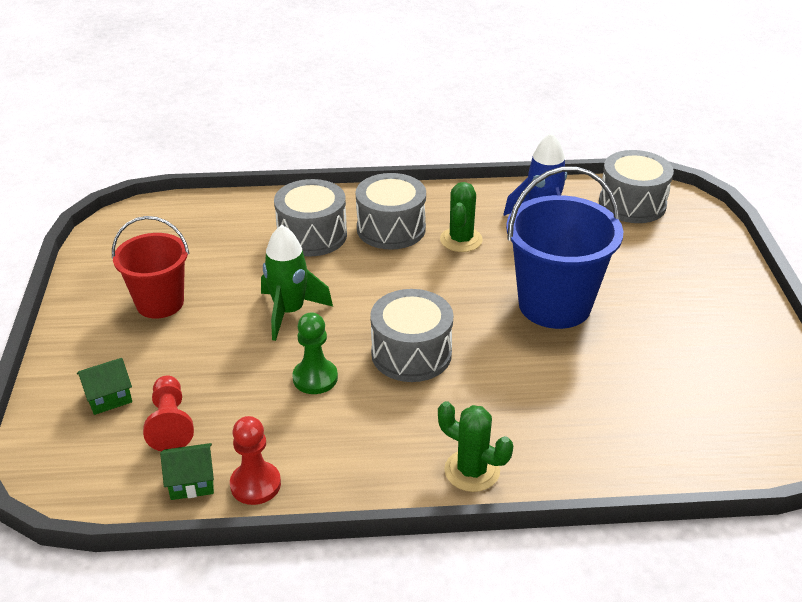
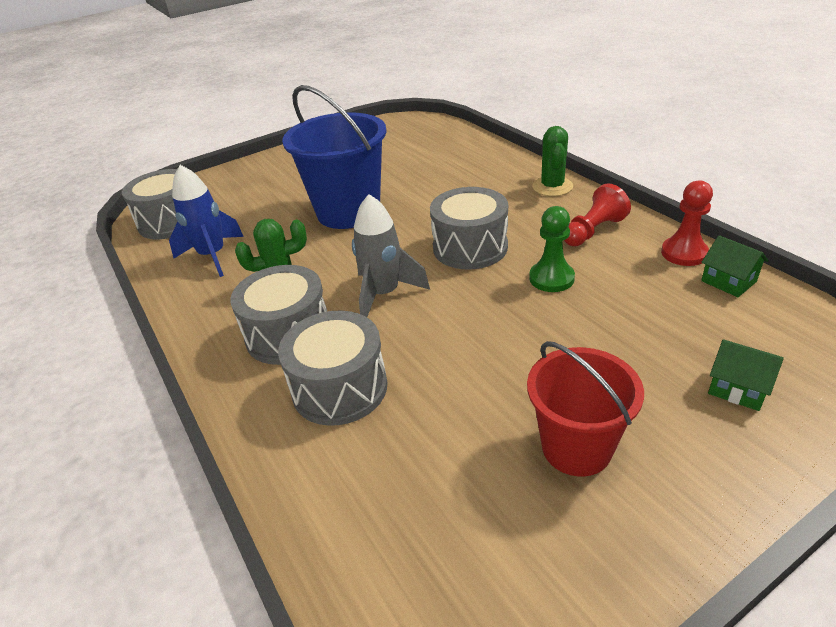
camera: 115 degrees left, 0 degrees up
(170, 424) = (702, 326): red pawn -> red pawn (593, 231)
(289, 312) = (486, 335): green rocket -> none
(392, 283) = (384, 294): none -> grey rocket

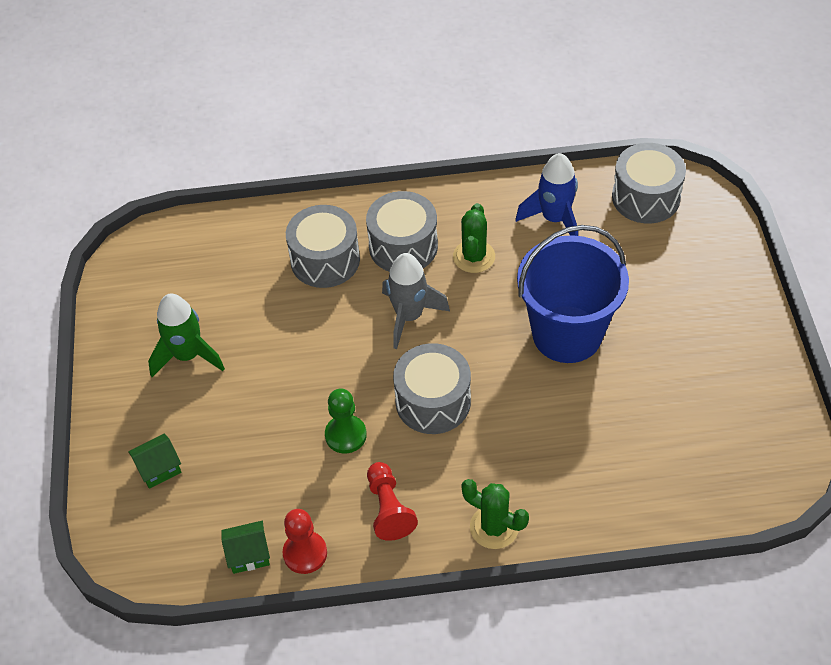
camera: 115 degrees right, 15 degrees up
(576, 447) = (187, 356): red bucket -> green rocket

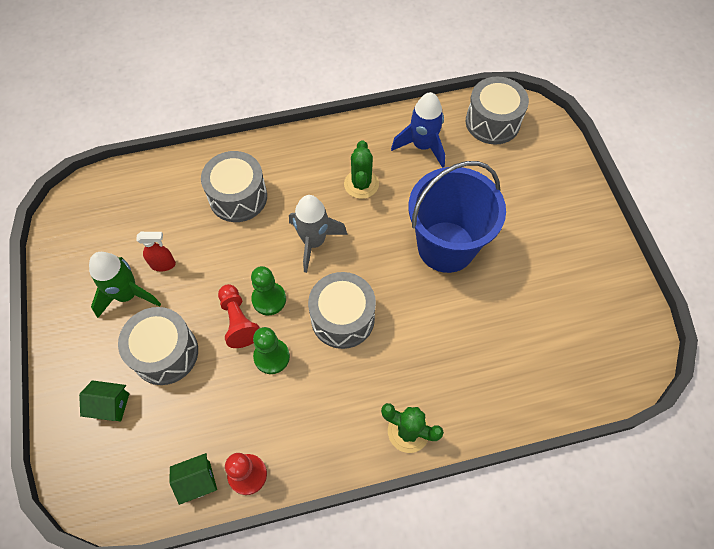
camera: 10 degrees left, 10 degrees up
(159, 468) = (110, 405): green house -> green house turned 45 degrees clockwise
(231, 327) = (163, 264): none -> red spray bottle
(349, 374) = (269, 299): none -> green pawn
(388, 509) = (316, 423): red pawn -> red pawn (238, 321)
(403, 246) = (302, 179): grey drum -> grey drum (165, 353)

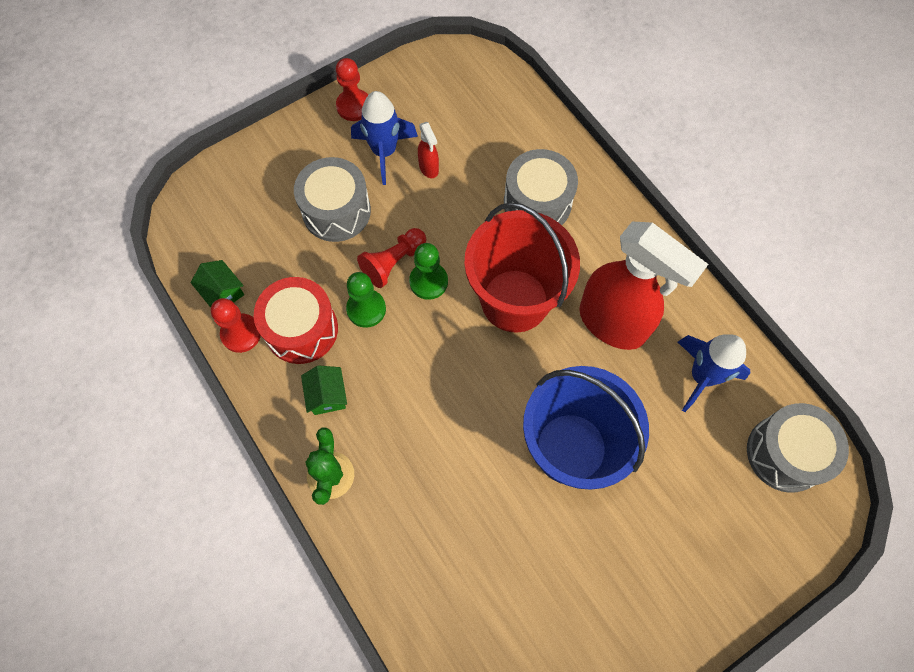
camera: 70 degrees right, 5 degrees up
(65, 305) = (354, 106): none -> red pawn
(110, 405) = (271, 188): green house -> green house (327, 395)
(128, 295) = (384, 152): green rocket -> blue rocket
(267, 418) = (301, 329): none -> red drum
(314, 242) = (515, 300): grey rocket -> red bucket
(342, 318) = (435, 363): grey drum -> none
(361, 184) = (613, 324): green cactus -> red spray bottle

